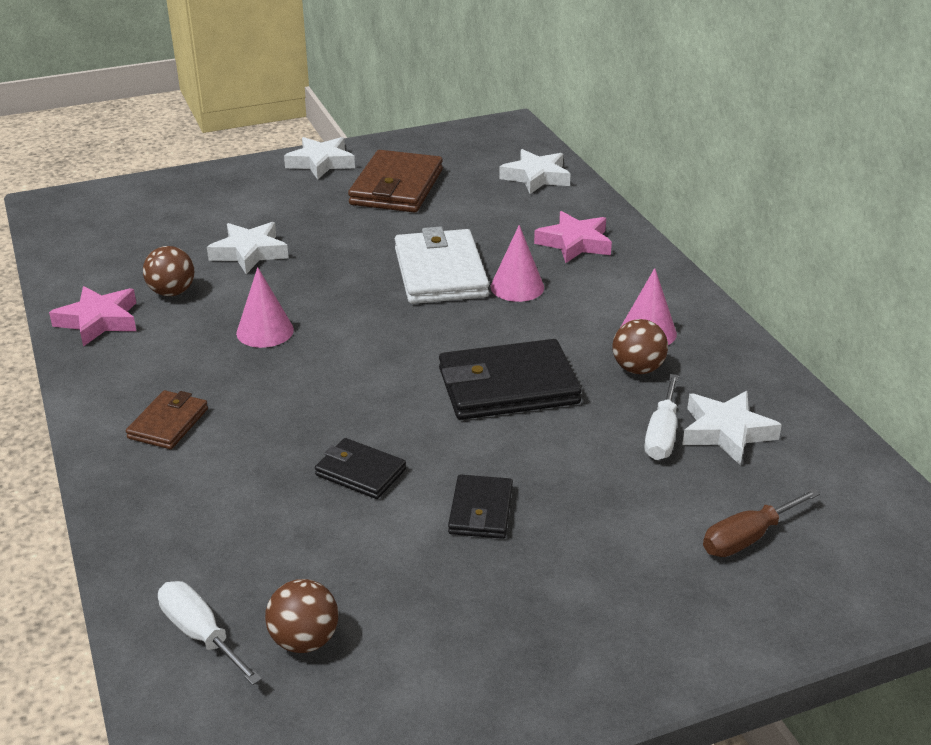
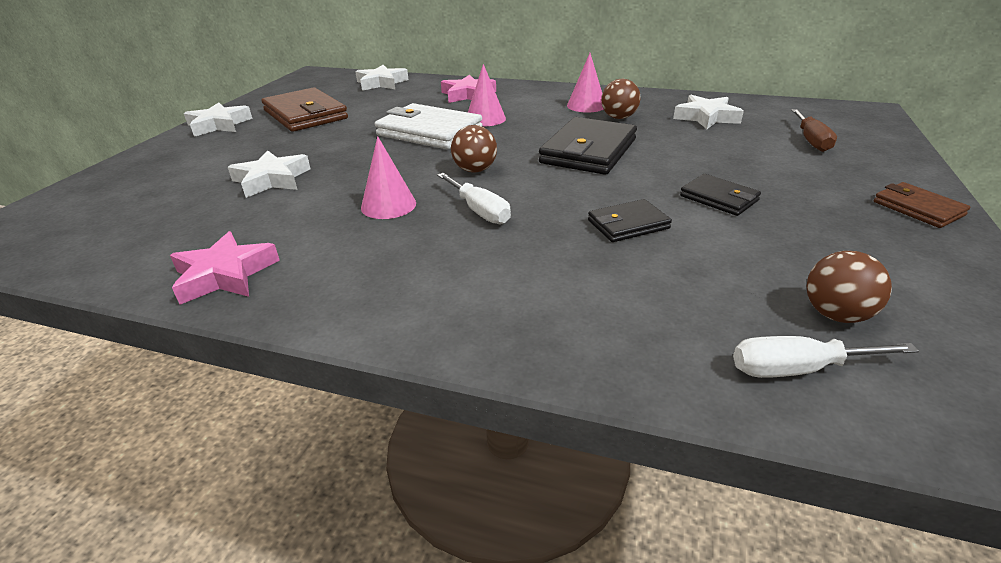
camera: 50 degrees left, 0 degrees up
(168, 423) = (449, 287): brown wallet -> brown wallet (917, 208)
(172, 292) = (256, 226): brown ball -> brown ball (475, 170)
(662, 435) = (691, 131): white screwdriver -> white screwdriver (479, 211)

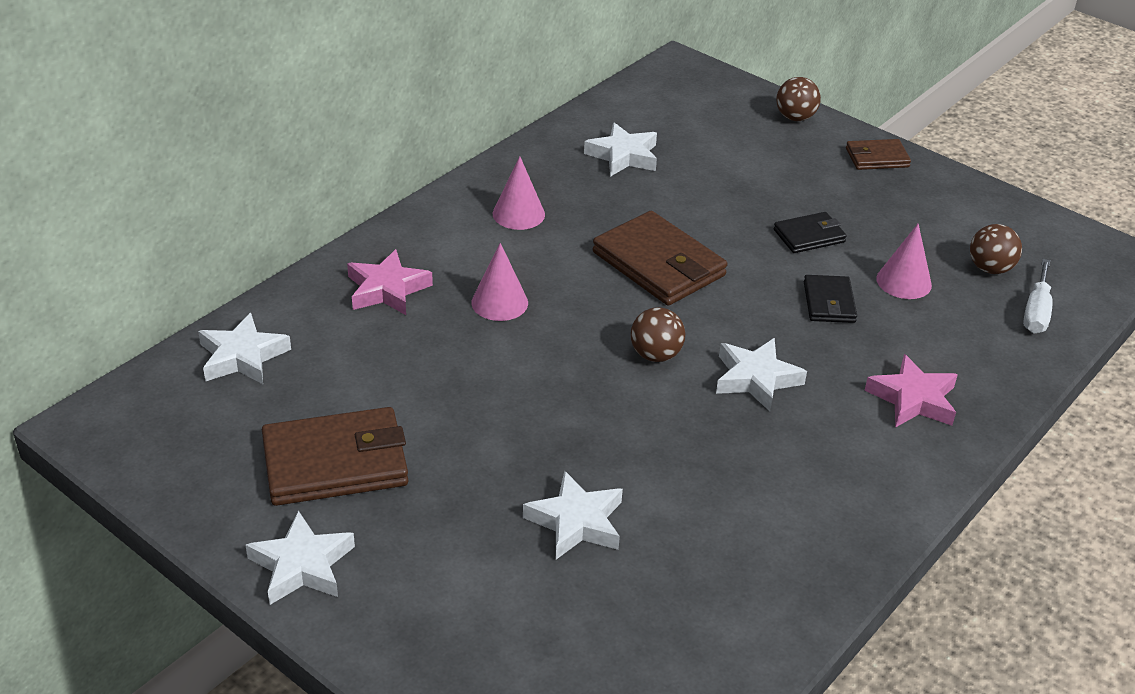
camera: 70 degrees left, 5 degrees up
(225, 275) = (799, 575): pink star -> pink star (913, 399)
(388, 205) = (707, 437): pink cone -> pink cone (903, 281)
(429, 132) = (510, 359): white wallet -> none
(479, 211) = (756, 379): white screwdriver -> white star
(588, 151) = (659, 264): black wallet -> brown wallet
(618, 117) = (577, 208): brown ball -> brown ball (795, 117)
(811, 141) = (726, 132): brown screwdriver -> none

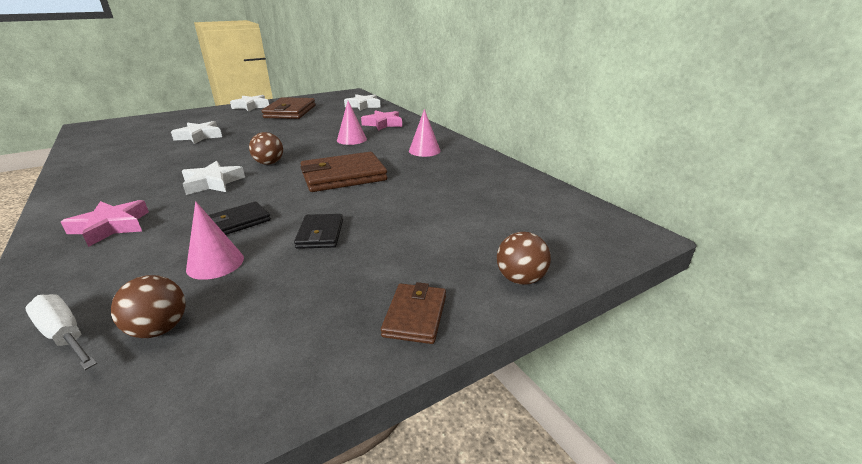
camera: 110 degrees right, 10 degrees down
(623, 156) = (475, 185): white star -> none
(829, 302) = (239, 222): black wallet -> black wallet turned 60 degrees counterclockwise

